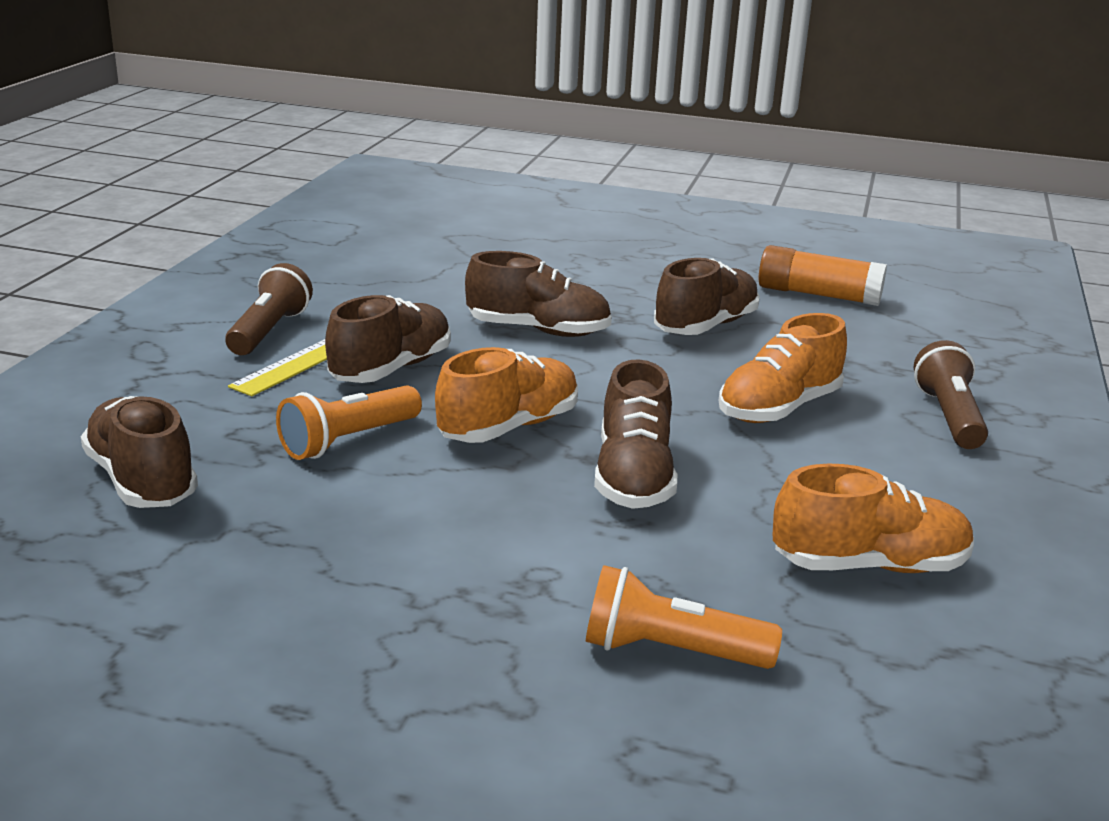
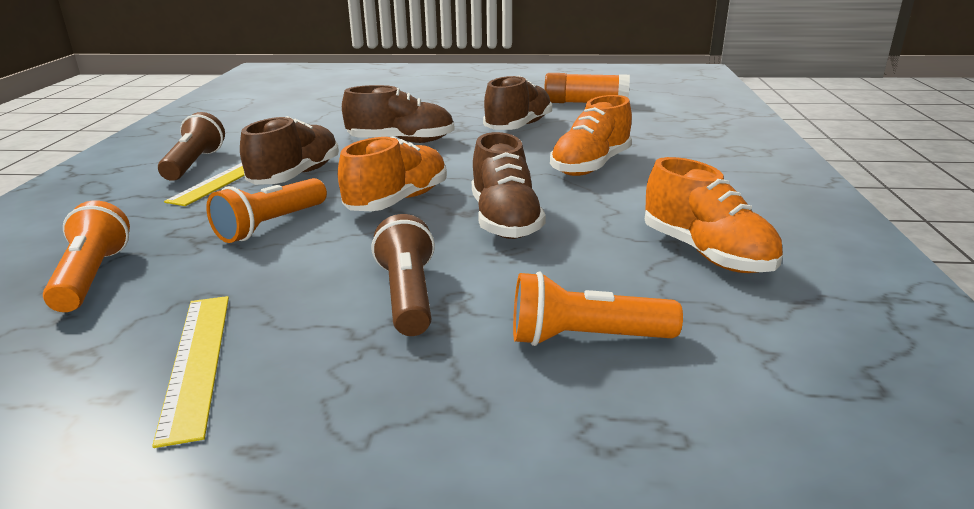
camera: 10 degrees left, 0 degrees up
(142, 480) = (92, 276): brown shoe -> orange flashlight
(244, 605) = (197, 361): none -> yellow ruler
(869, 565) = (706, 253): orange shoe -> orange shoe turned 75 degrees clockwise
(949, 417) = (707, 157): brown flashlight -> brown flashlight (408, 295)

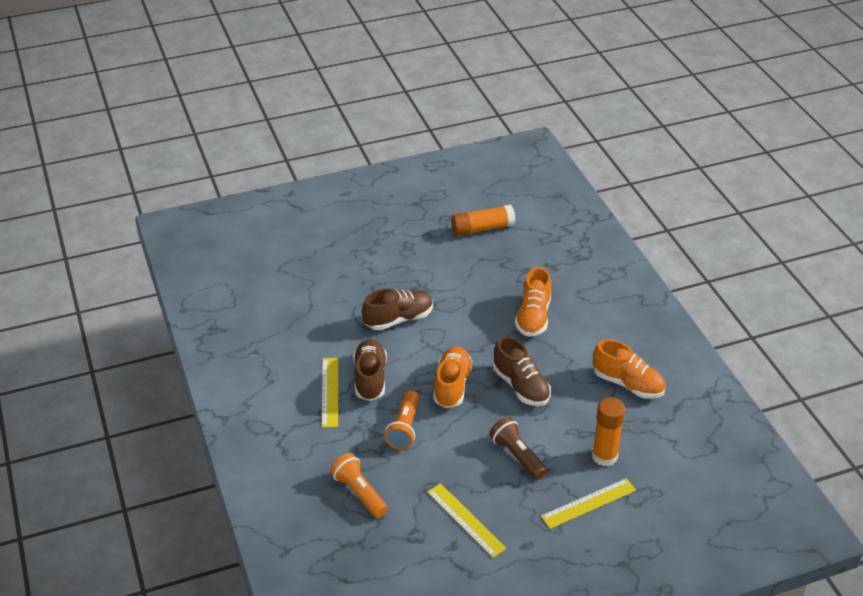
camera: 25 degrees left, 15 degrees up
(194, 164) = (291, 384): brown flashlight -> none
(481, 410) = (588, 503): none -> yellow ruler
(518, 127) = (459, 278): brown shoe -> none
(585, 338) = (604, 456): orange flashlight -> orange glue stick

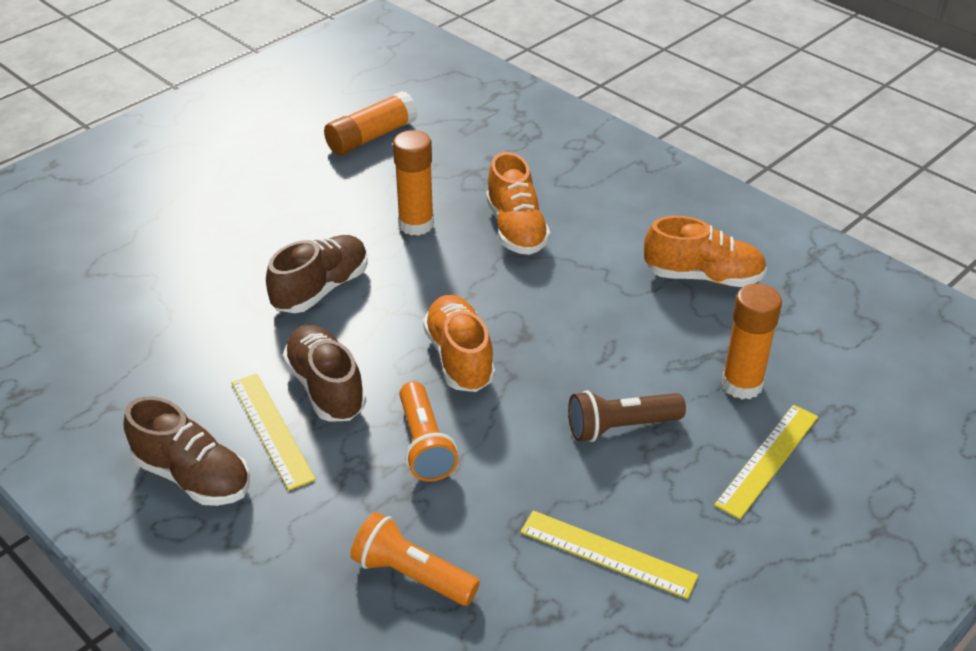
camera: 25 degrees left, 0 degrees up
(475, 295) = (416, 224): none -> orange glue stick
(517, 456) = (620, 427): brown flashlight -> brown flashlight turned 45 degrees counterclockwise
(521, 386) = (560, 326): brown shoe -> brown shoe (193, 476)

